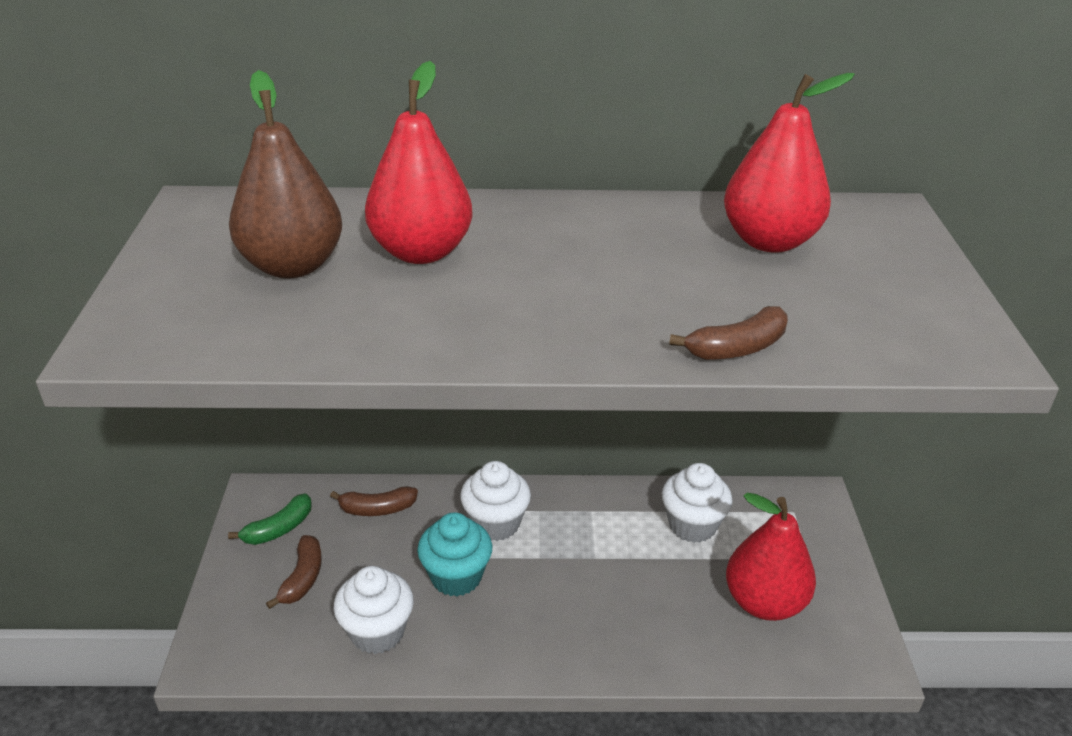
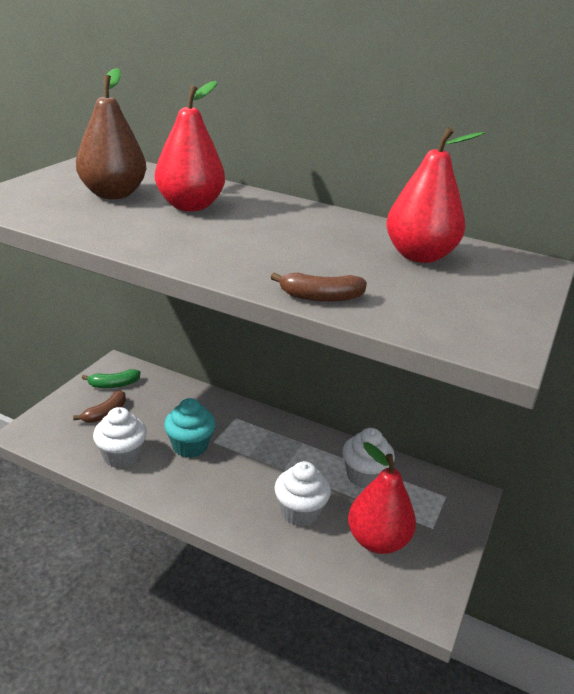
camera: 25 degrees right, 5 degrees down
(377, 509) = (175, 394): brown banana -> none
(495, 523) = (237, 427): white cupcake -> white cupcake (300, 512)

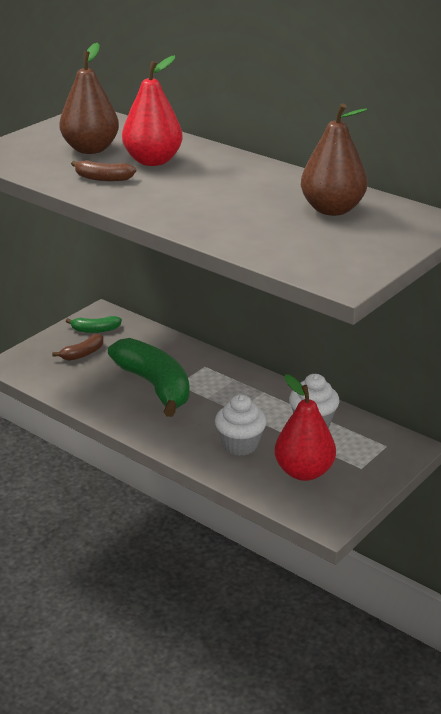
camera: 15 degrees right, 0 degrees up
(122, 456) = (91, 389): white cupcake -> none
(190, 446) = (154, 386): turquoise cupcake -> green banana
(321, 297) = (225, 239): brown banana -> brown banana (103, 178)
(419, 256) = (332, 209): red pear -> brown pear

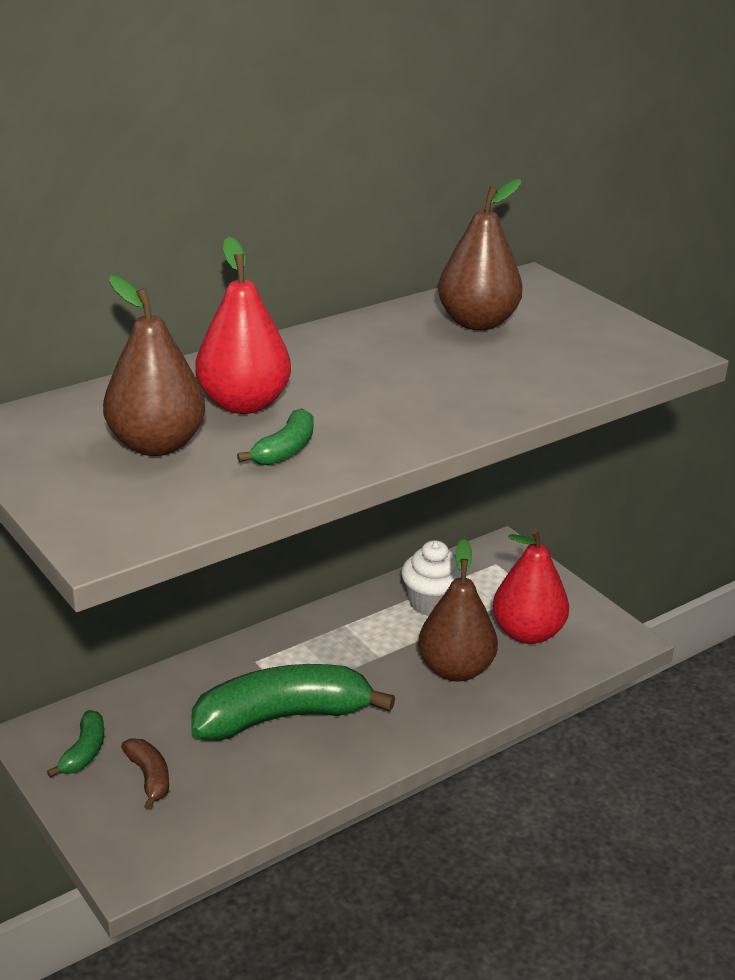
camera: 75 degrees left, 0 degrees up
(103, 178) = (285, 450): brown banana -> green banana
(240, 445) = (455, 669): white cupcake -> brown pear

